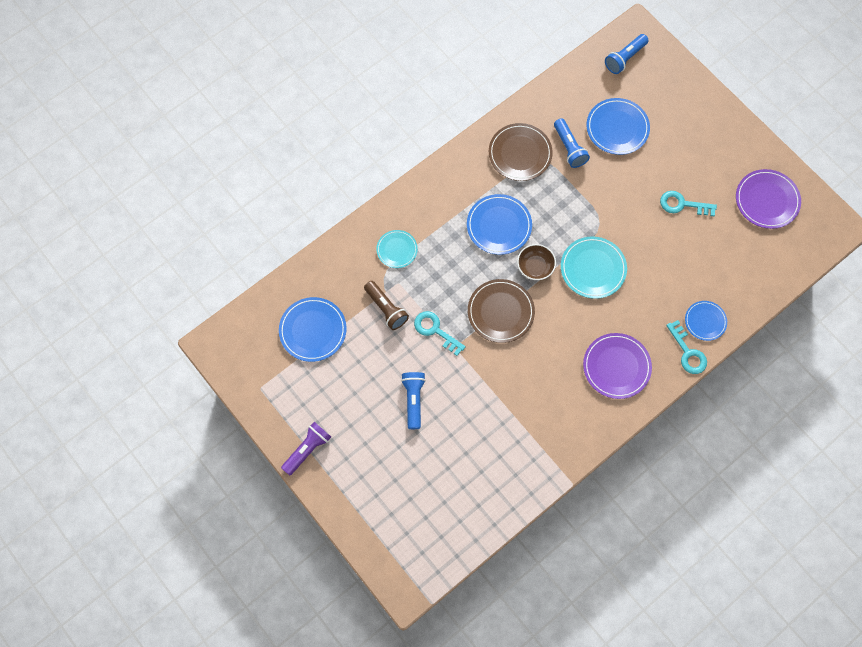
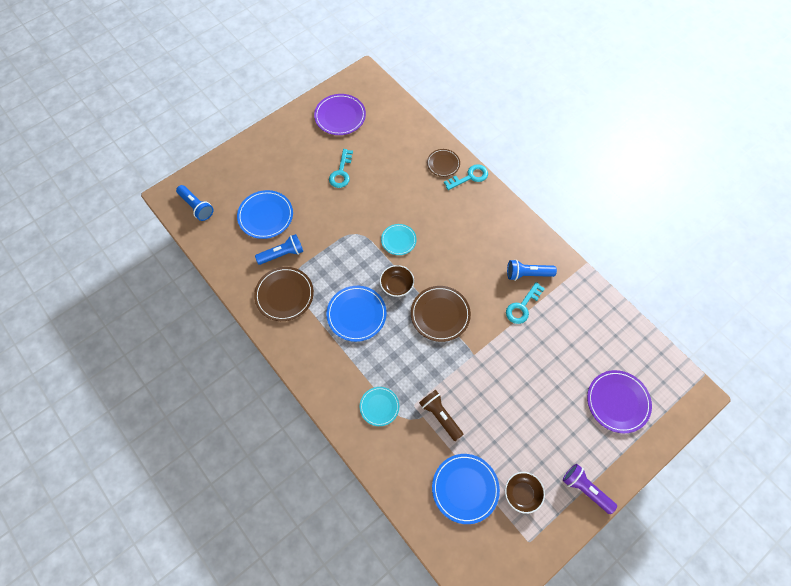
camera: 90 degrees left, 5 degrees down
(306, 385) = (522, 493): none -> brown bowl
(386, 309) = (440, 416): brown flashlight -> brown flashlight turned 90 degrees counterclockwise
(413, 400) = (528, 390): blue flashlight -> blue flashlight (527, 274)
(435, 330) = (460, 371): turquoise key -> turquoise key (522, 306)
(593, 268) = (398, 240): turquoise plate -> turquoise plate, size x0.63
(616, 367) = (485, 227): purple plate -> purple plate (618, 402)
(705, 321) = (443, 164): blue plate -> brown plate

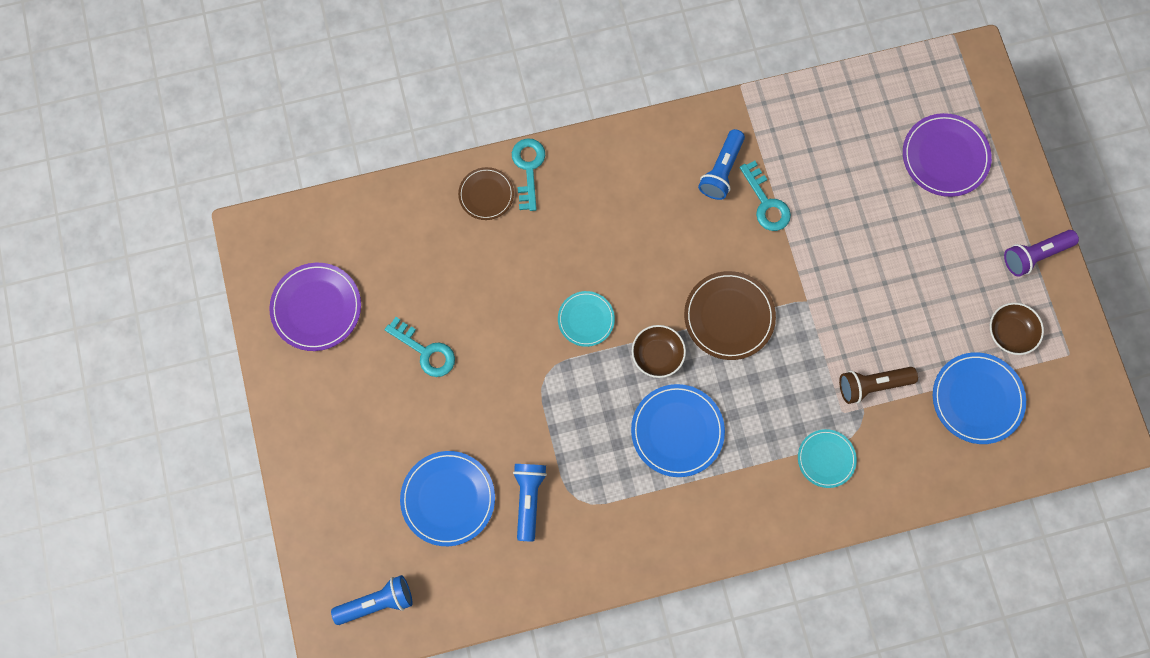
camera: 65 degrees left, 10 degrees up
(284, 295) = (599, 522): brown plate -> none

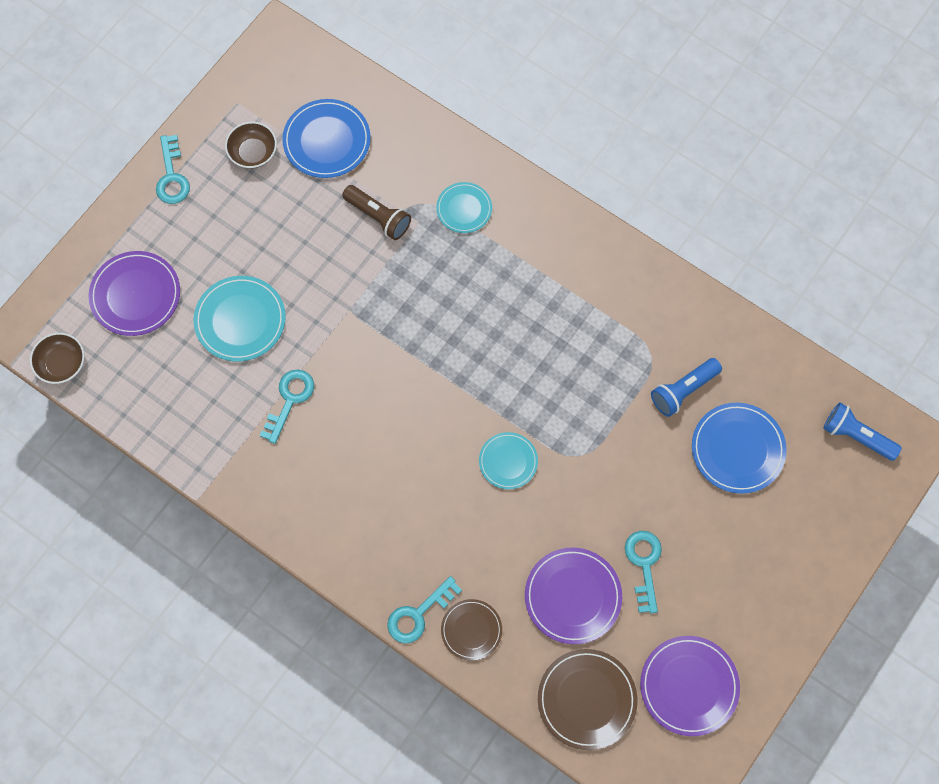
camera: 130 degrees left, 5 degrees down
(448, 282) = (573, 596): none -> purple plate
(657, 355) = (489, 385): brown bowl -> brown bowl (61, 364)
(677, 431) = (536, 325): blue plate -> none
(721, 170) = (289, 456): blue flashlight -> none
(729, 316) = (412, 356): brown plate -> brown plate (587, 699)
(862, 215) = (240, 320): none -> turquoise plate
(1034, 255) = (172, 176): purple flashlight -> turquoise key

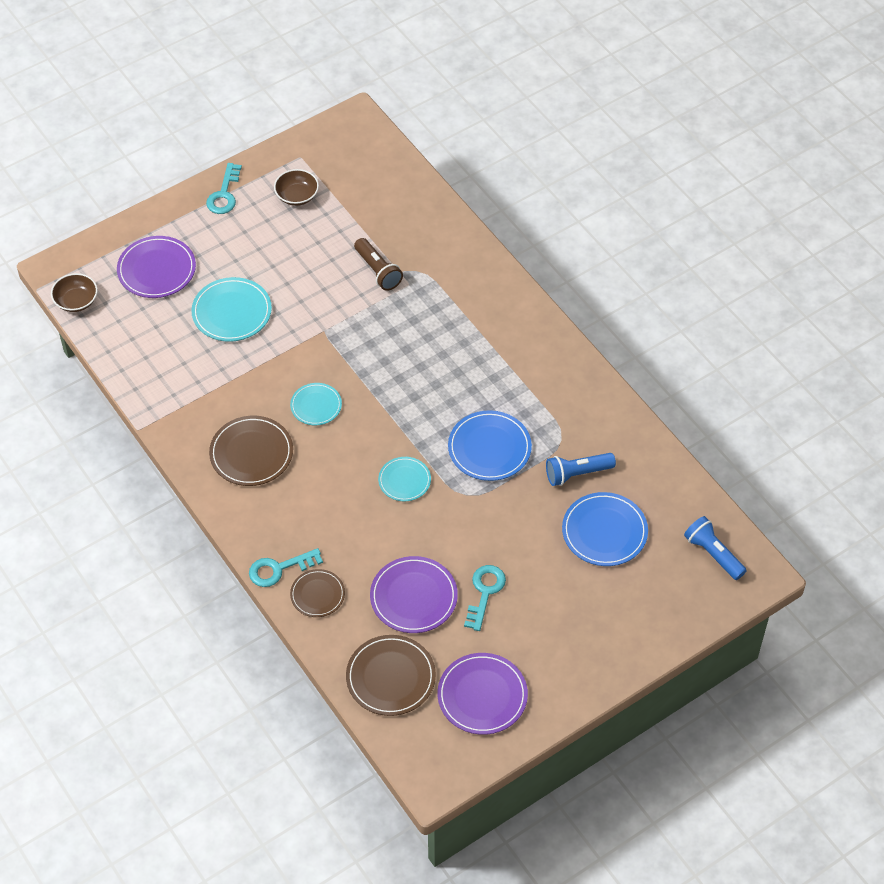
camera: 20 degrees right, 15 degrees down
(290, 400) = (245, 381): turquoise key -> none
(327, 141) = (361, 204): blue plate -> blue plate (489, 448)
(332, 485) = (251, 453): none -> brown plate
(464, 209) = (451, 285): turquoise plate -> turquoise plate (316, 405)

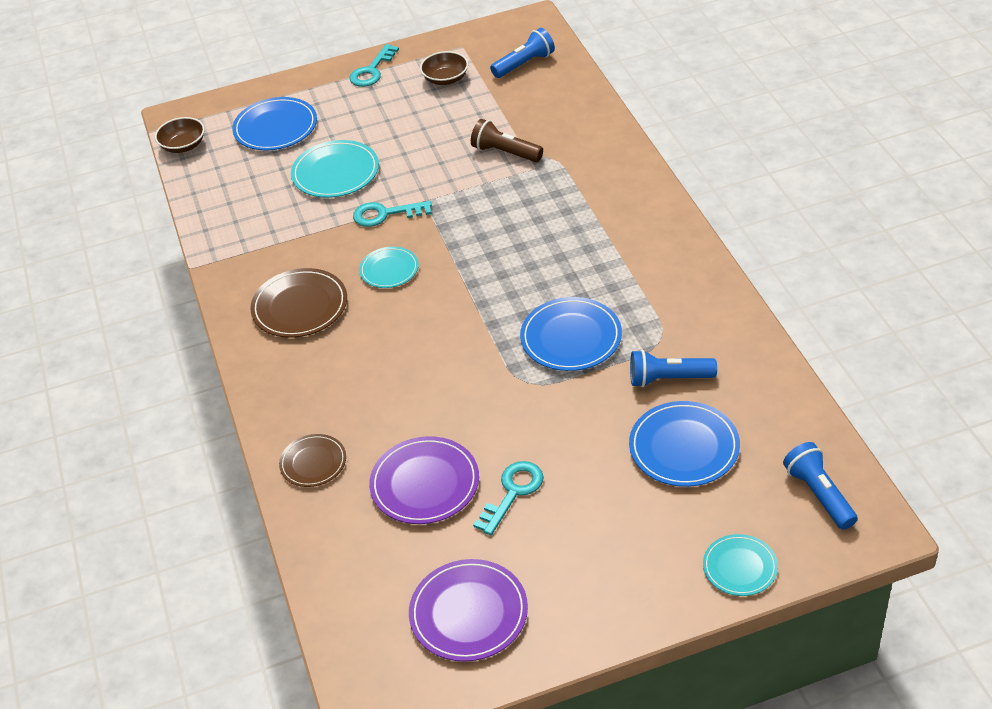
camera: 20 degrees right, 10 degrees down
(156, 270) = (275, 127): purple plate -> blue plate
(279, 569) = (280, 428): turquoise key -> turquoise key (385, 214)
(364, 170) = (524, 64): none -> blue flashlight
(378, 271) = (505, 152): brown flashlight -> brown flashlight turned 135 degrees clockwise
(390, 677) = (363, 570): brown plate -> none
(404, 480) = (460, 357): turquoise plate -> turquoise plate (740, 567)

